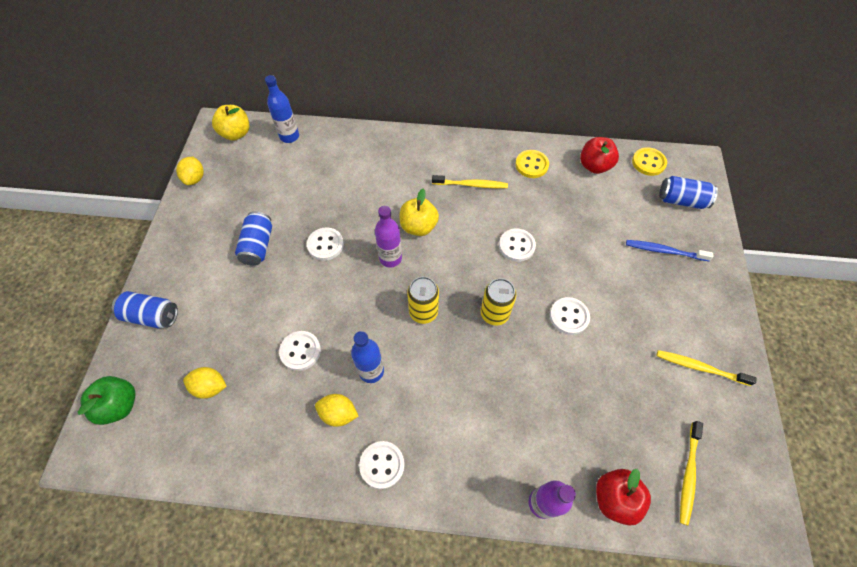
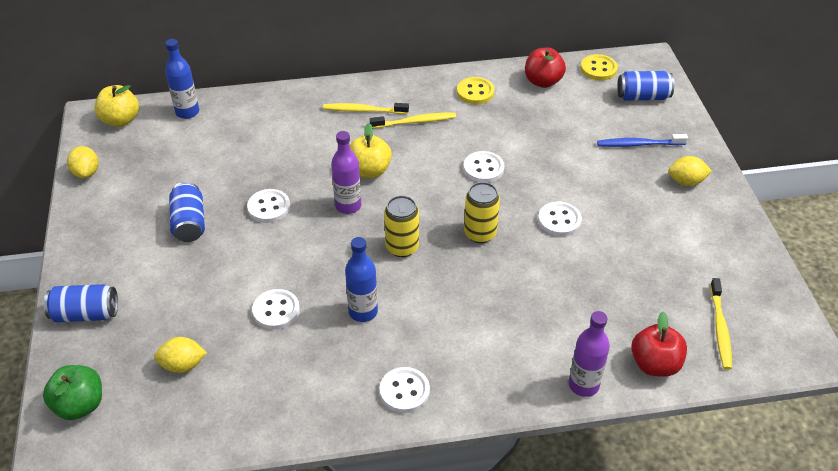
camera: 15 degrees left, 15 degrees down
(338, 413) = (340, 357): yellow lemon -> yellow lemon (686, 181)
(700, 367) = (704, 237): yellow toothbrush -> yellow toothbrush (363, 110)

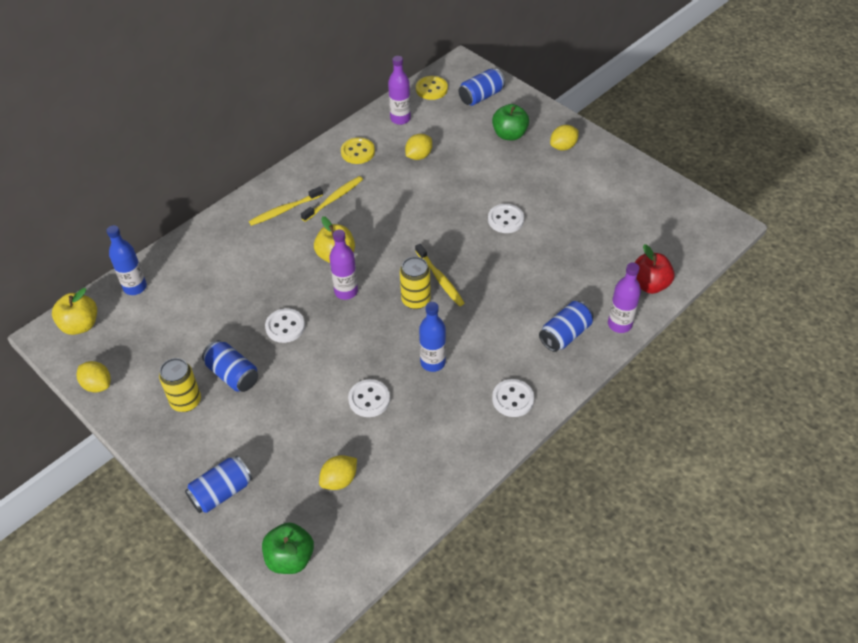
camera: 35 degrees left, 5 degrees up
(480, 233) = (461, 259): yellow can -> yellow can (186, 401)
(483, 168) = (419, 209): white button -> none
(516, 361) = (565, 334): none -> blue can
(529, 122) = (419, 156): none -> yellow lemon
(543, 81) = (400, 119): red apple -> purple bottle
(639, 144) = (509, 134): blue toothbrush -> green apple
(720, 328) = (666, 238): yellow toothbrush -> yellow toothbrush (440, 279)

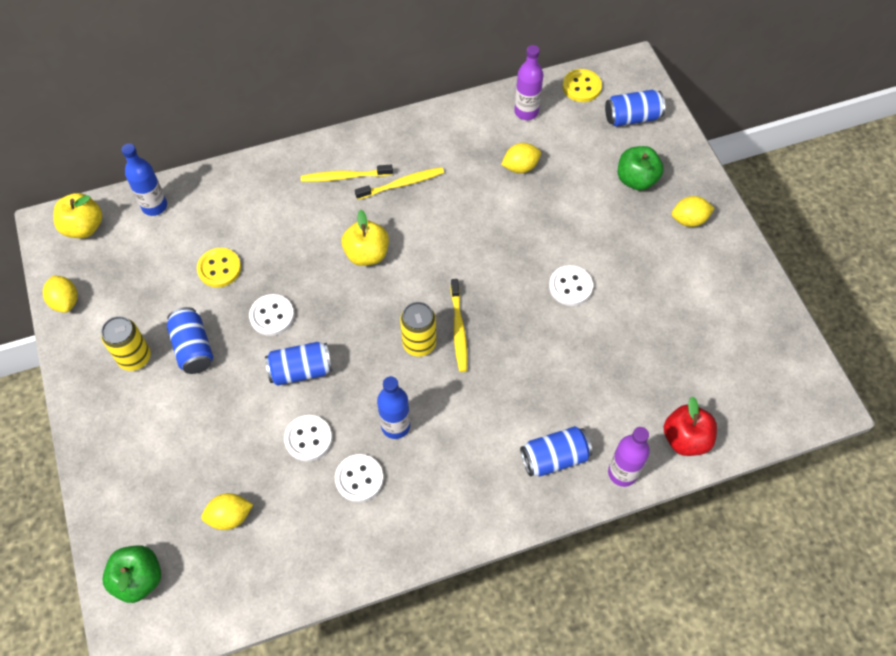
camera: 25 degrees right, 10 degrees up
(221, 492) = (115, 475): blue can -> blue can (301, 370)
(346, 291) = (354, 301): purple bottle -> none
(358, 152) = (458, 136): yellow button -> yellow button (219, 268)
(513, 399) = (454, 509): white button -> white button (359, 479)

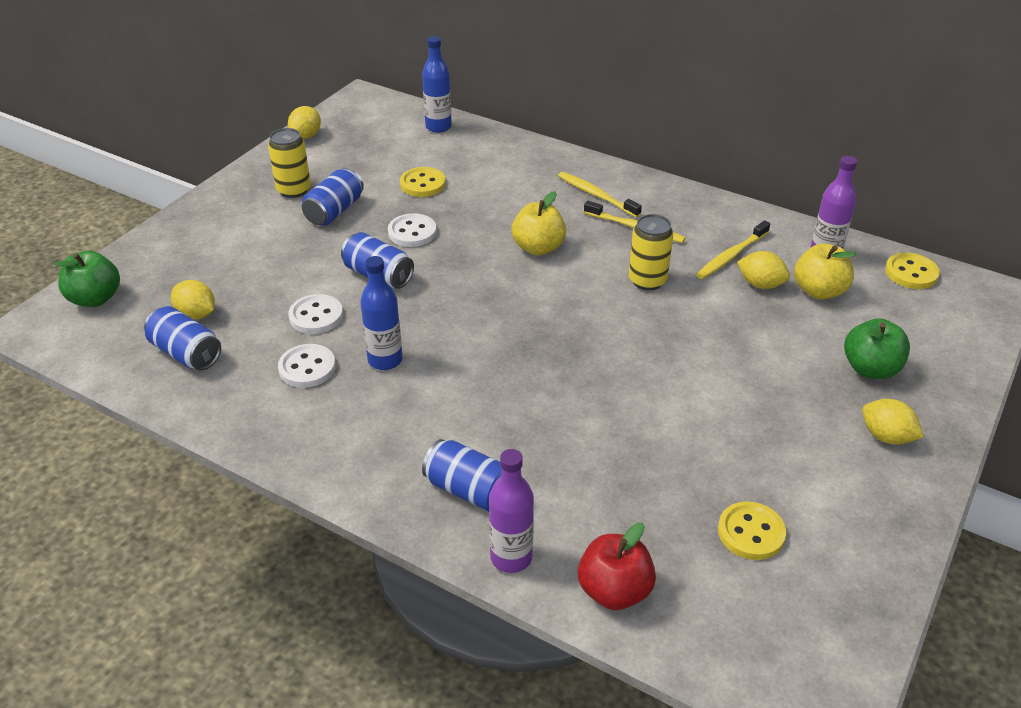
camera: 50 degrees right, 20 degrees down
(84, 227) = (379, 109): yellow apple -> yellow apple (819, 291)
(419, 343) = (487, 327): yellow can -> yellow can (647, 280)
(458, 329) = (533, 343): yellow toothbrush -> yellow toothbrush (731, 256)
(570, 286) = (679, 391): white button -> none
(632, 117) = (936, 325): blue can -> blue can (186, 353)
(699, 341) = (751, 532): none -> yellow button

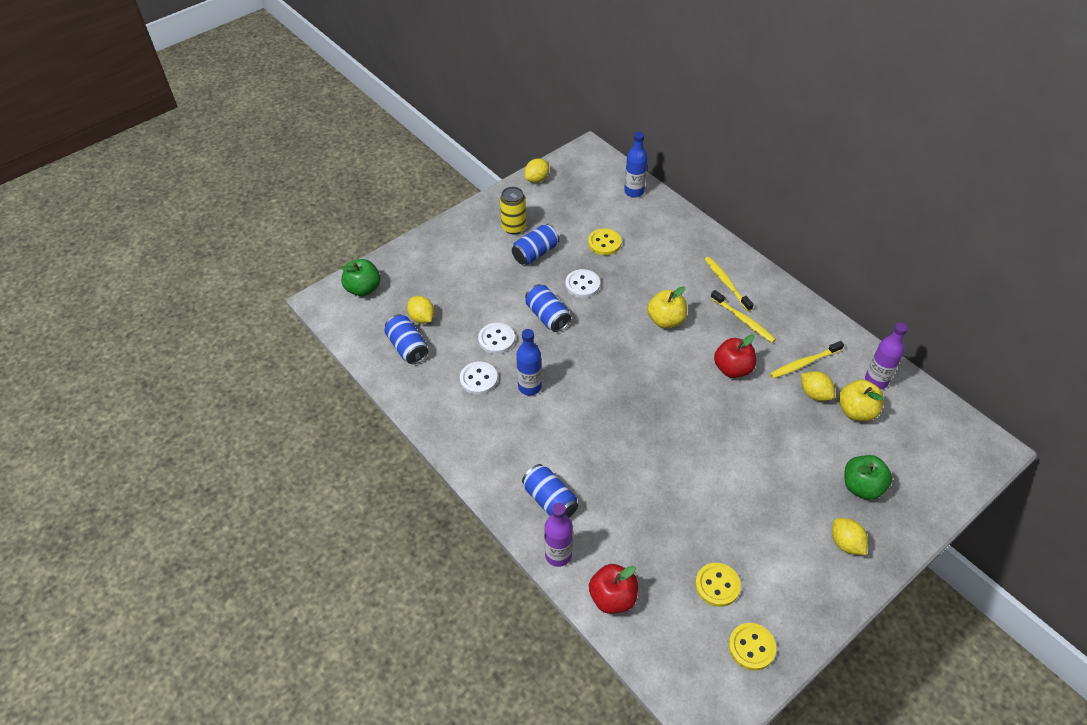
camera: 20 degrees right, 10 degrees up
(647, 280) = (732, 369): yellow can -> red apple
(911, 273) = (936, 414): yellow button -> yellow button (751, 647)

